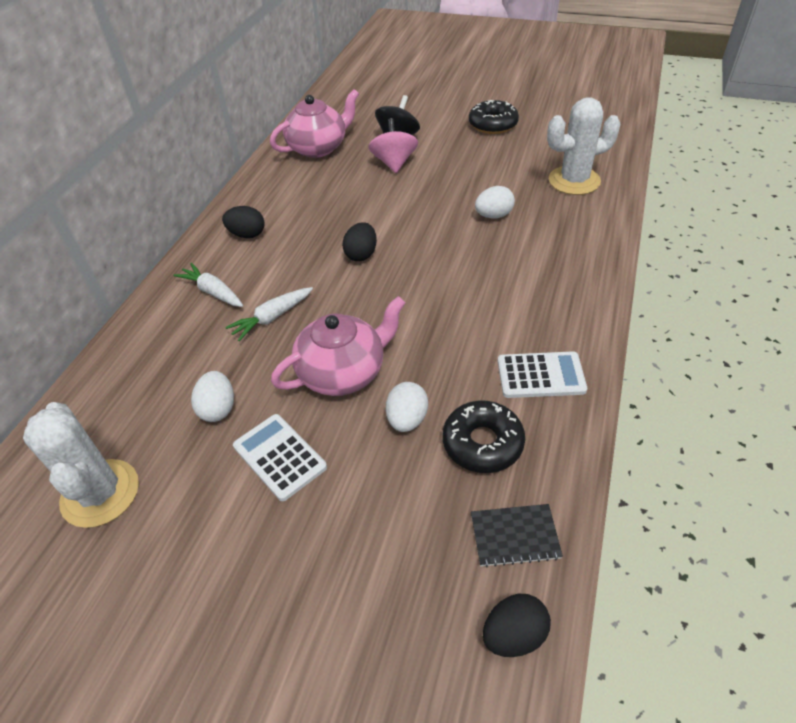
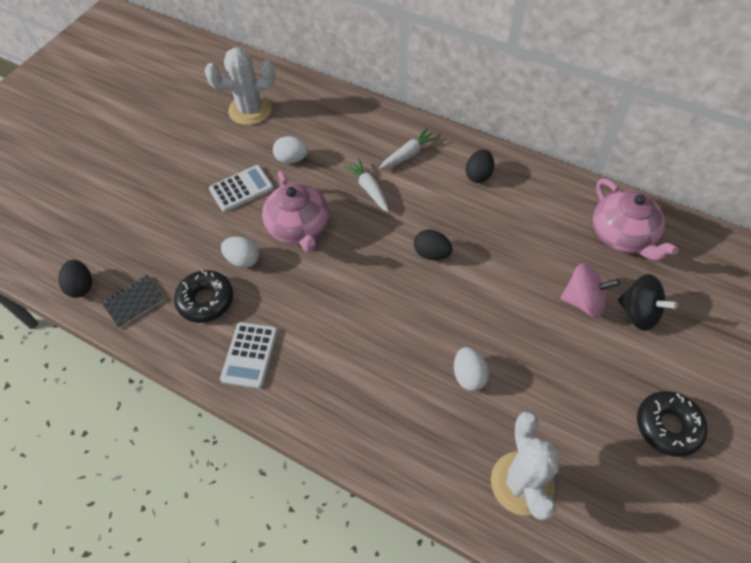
camera: 100 degrees right, 10 degrees up
(514, 536) = (134, 302): black notebook -> black notebook turned 45 degrees clockwise

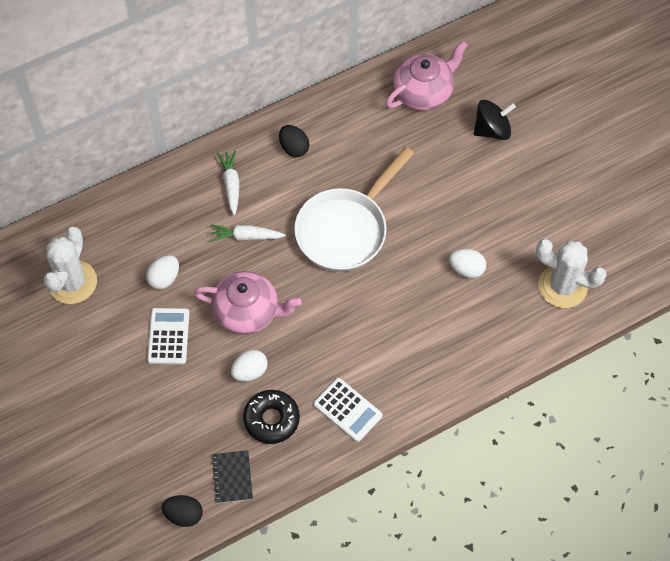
camera: 60 degrees left, 5 degrees up
(431, 253) = (346, 229): black egg -> white pan
(583, 301) = (459, 157): pink spinning top -> none
(622, 236) = (424, 92): pink teapot -> pink teapot turned 45 degrees counterclockwise
(667, 426) = (580, 175): black donut -> none

